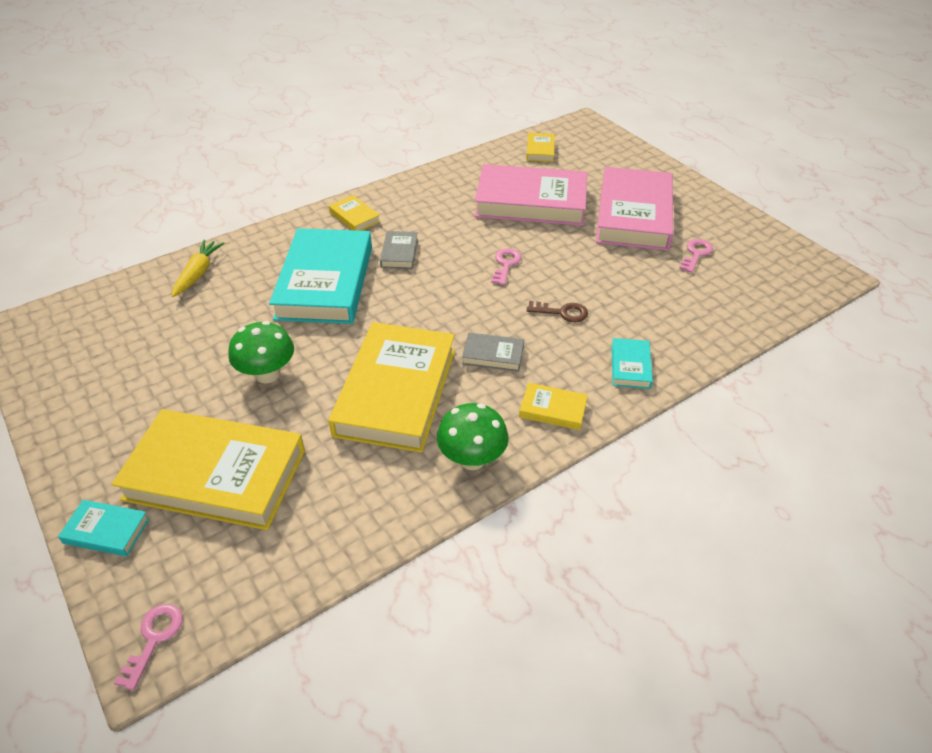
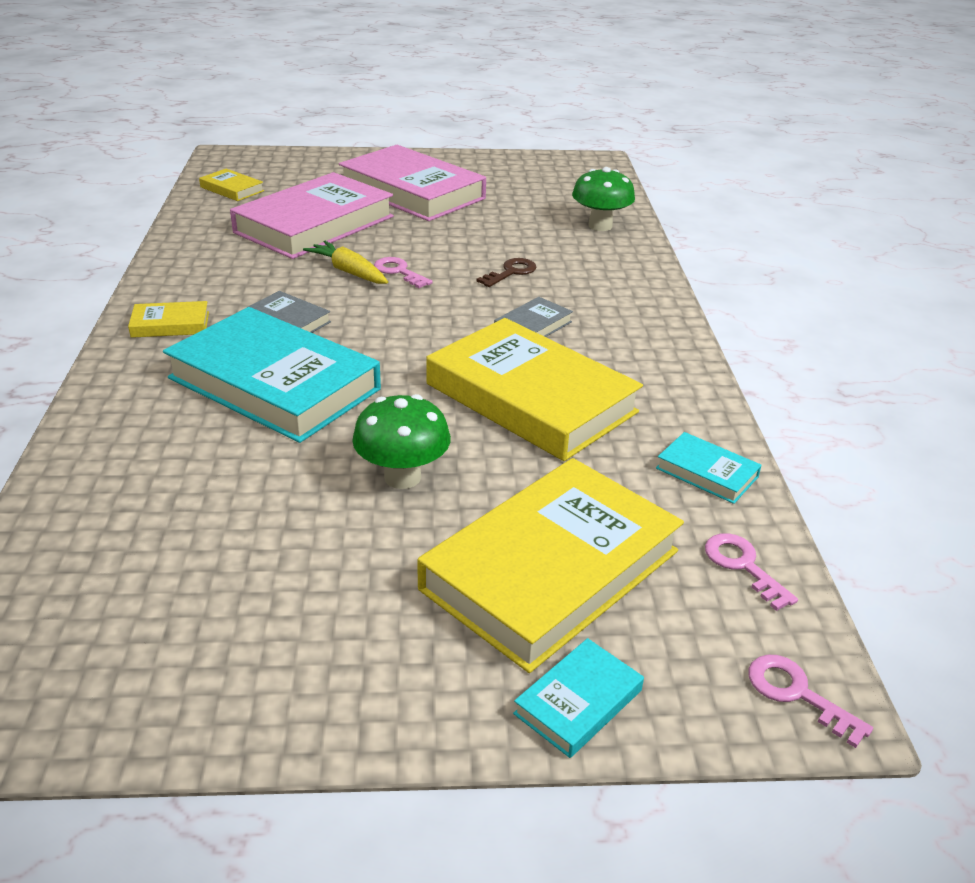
camera: 60 degrees left, 10 degrees down
(198, 273) = (100, 478): yellow carrot -> yellow carrot (348, 272)
(472, 459) = (672, 387): green mushroom -> green mushroom (600, 226)
(553, 409) = (641, 324): yellow book -> none
(630, 366) = (620, 271): turquoise book -> turquoise book (707, 472)
(696, 254) = (505, 191): pink key -> pink key (742, 566)

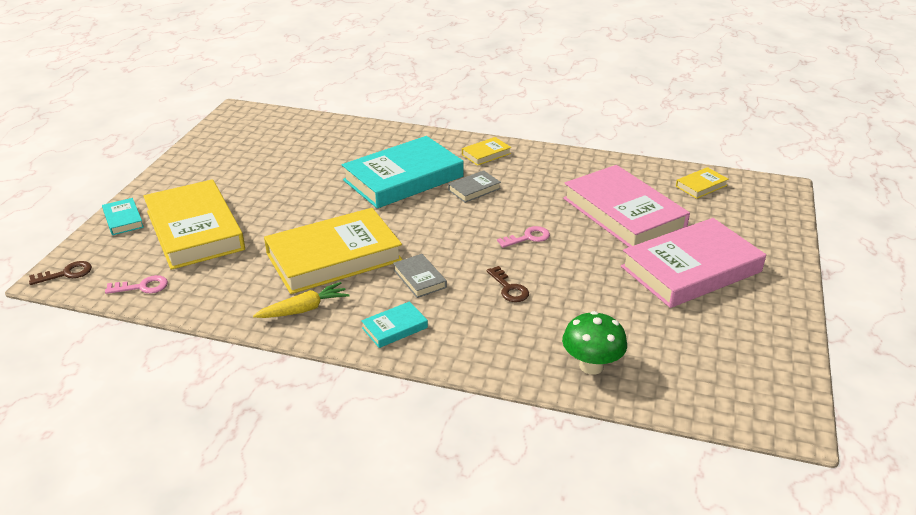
camera: 110 degrees right, 0 degrees up
(170, 324) = (486, 154): yellow book -> yellow book turned 45 degrees clockwise
(348, 272) = (535, 217): yellow carrot -> yellow carrot (304, 309)
(402, 477) = (293, 203): green mushroom -> none
(707, 472) = (216, 301): turquoise book -> turquoise book (394, 328)
(796, 694) = (66, 273): pink key -> brown key

